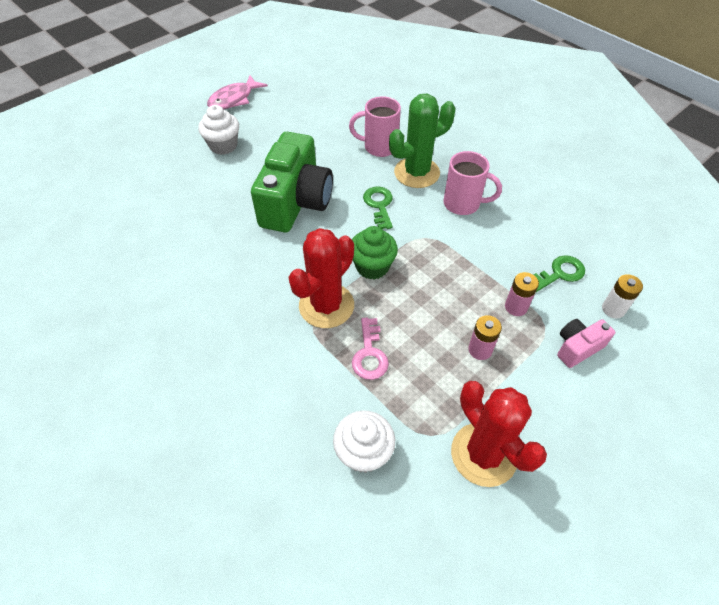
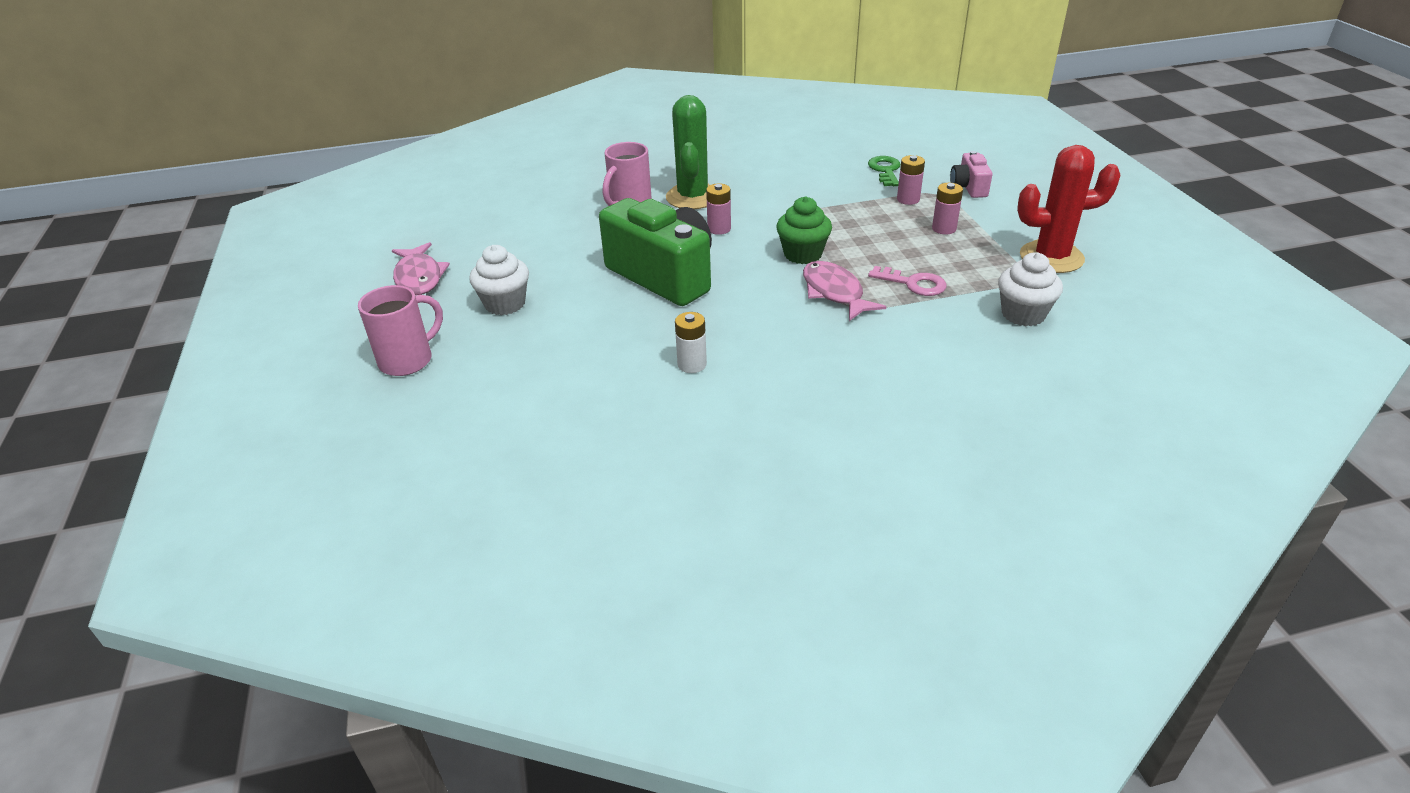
camera: 60 degrees left, 15 degrees down
(326, 305) = (834, 292): red cactus -> pink fish
(379, 205) = (719, 229): green key -> pink battery
(463, 204) = (761, 187): pink mug -> pink mug (408, 360)
(613, 309) = (939, 162): white battery -> white battery (692, 364)

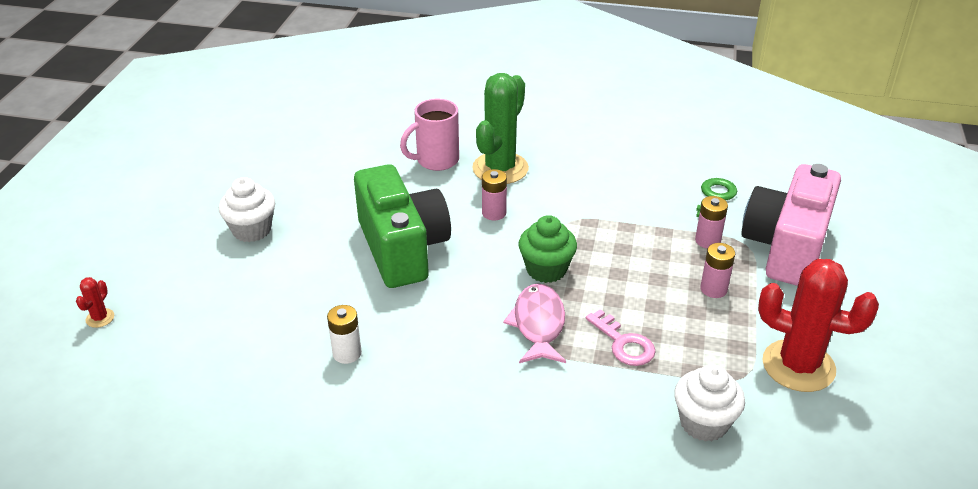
camera: 25 degrees right, 0 degrees up
(408, 360) = (138, 259): pink mug -> none
(415, 418) = (100, 318): none -> red cactus
(419, 277) = (209, 178): pink fish -> none
(969, 187) = (786, 247): pink camera -> pink camera, size x2.13

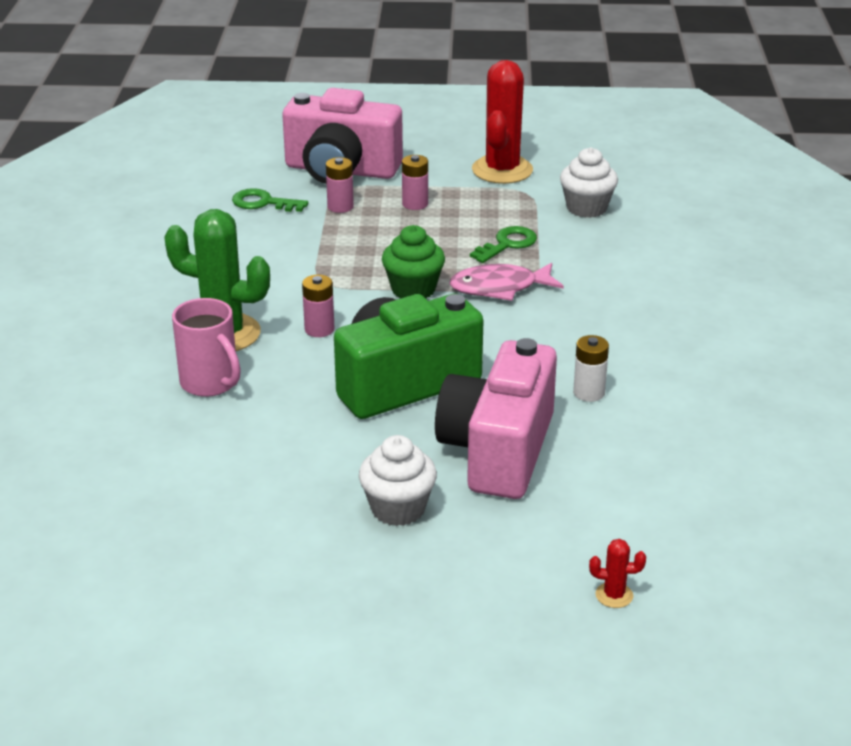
camera: 100 degrees left, 5 degrees down
(292, 287) = (498, 451): none -> pink camera
(624, 343) = (507, 244): pink key -> green key

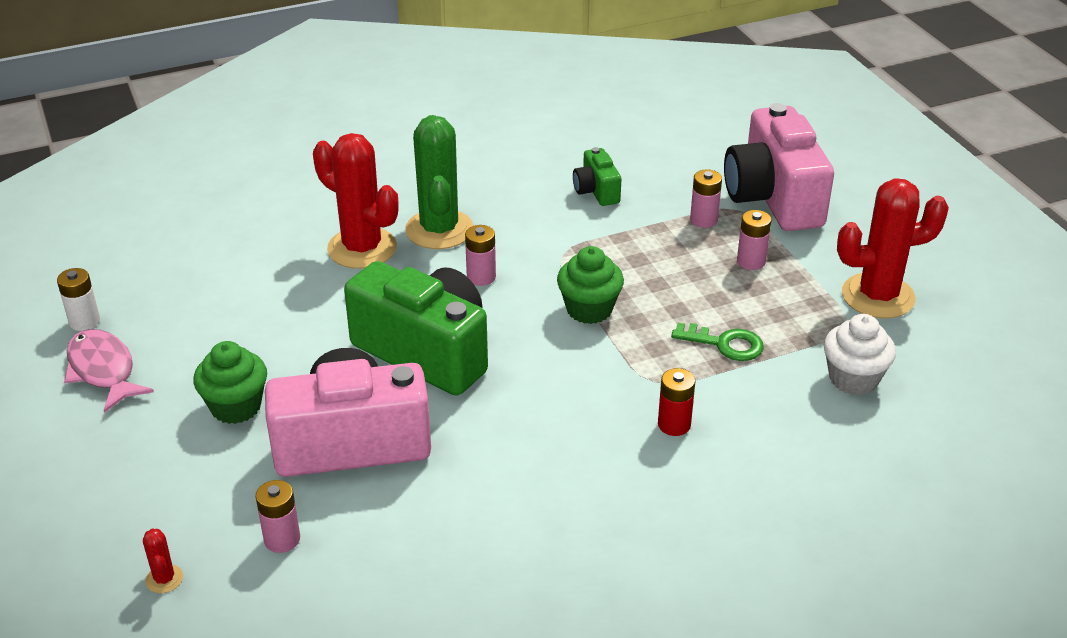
camera: 65 degrees right, 5 degrees up
(210, 383) = (362, 248): pink mug -> red cactus
(248, 241) = (596, 191): none -> green camera
(263, 203) = (670, 176): green key -> none
(398, 509) = (236, 407): white cupcake -> green cupcake
(499, 288) = (635, 363): pink fish -> pink fish (103, 371)
(585, 292) = (674, 425): none -> red battery
(589, 393) = (484, 477): white battery -> white battery (84, 321)
(601, 515) = (282, 539): none -> pink battery

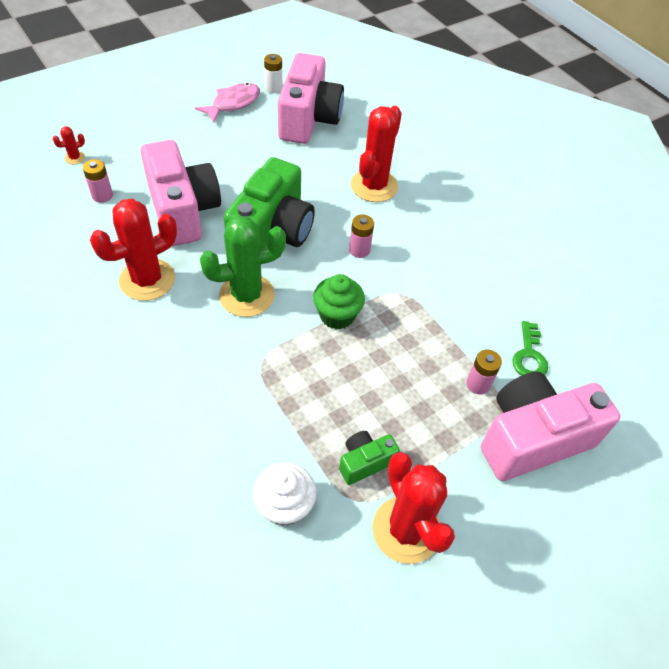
camera: 75 degrees right, 15 degrees up
(186, 292) = (308, 119): none -> pink camera
(236, 407) = (209, 158): green cupcake -> none
(439, 230) = (407, 221): green cactus -> green cactus (246, 295)
(489, 486) = (147, 280): none -> red cactus
(596, 191) = (491, 307): green camera -> green camera (365, 462)
(674, 425) = (214, 377): red battery -> none
(725, 344) = (313, 407): green key -> green key (529, 356)
(751, 261) = (429, 422): pink battery -> none

